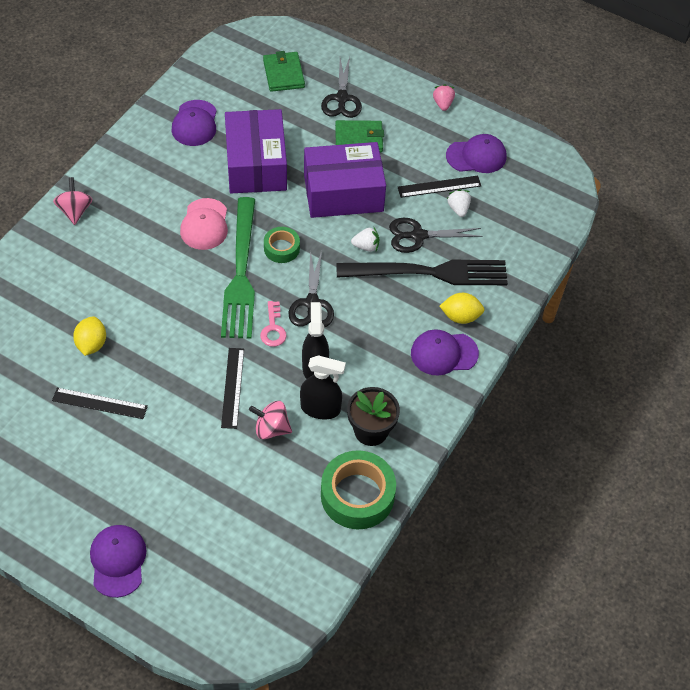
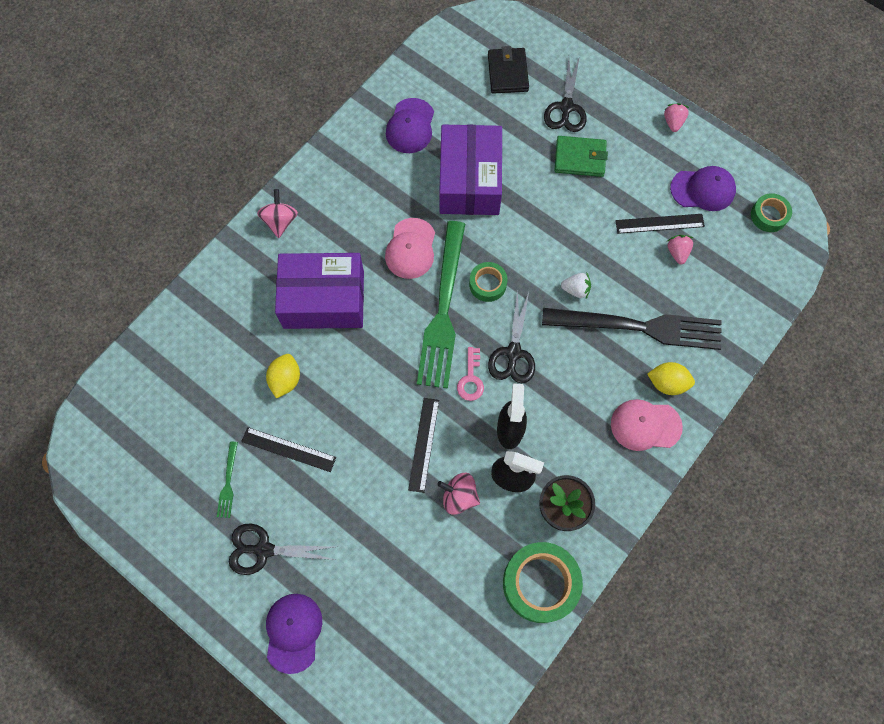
camera: 10 degrees right, 15 degrees up
(41, 437) = (228, 483): none -> green fork
(283, 74) = (507, 73): green wallet -> black wallet
(343, 192) = (557, 222): purple box -> purple box (323, 299)
(418, 236) = (632, 281): black scissors -> black scissors (263, 550)
(444, 353) = (645, 425): purple cap -> pink cap
(458, 209) = (677, 252): white strawberry -> pink strawberry
(539, 173) = (768, 215): none -> green tape

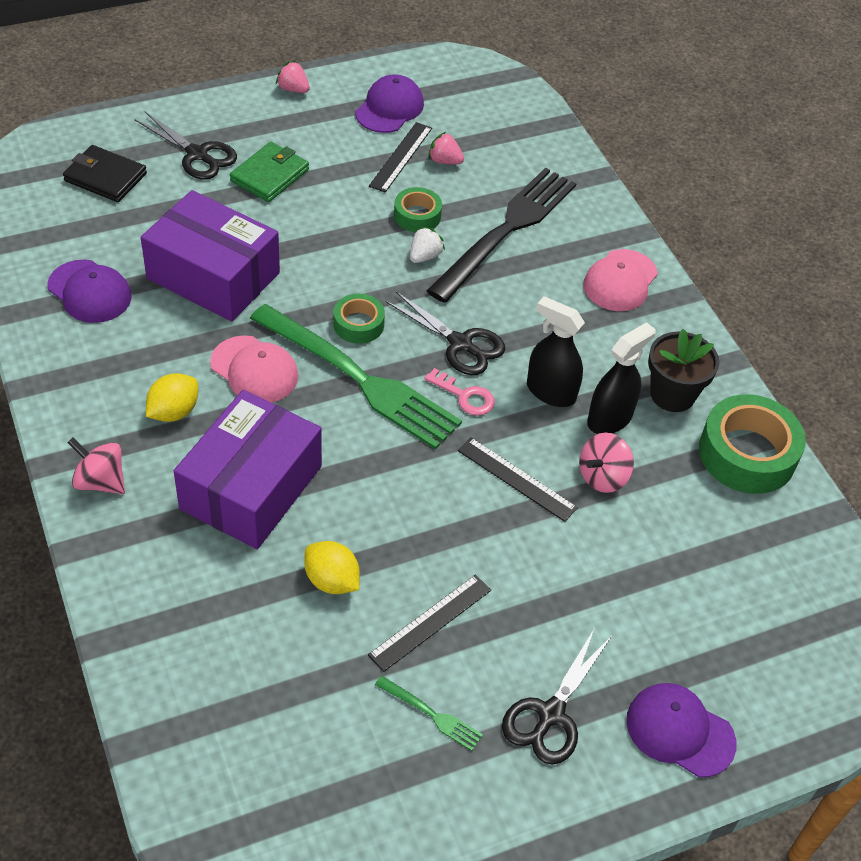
camera: 65 degrees left, 20 degrees down
(667, 383) = (585, 241): yellow lemon -> yellow lemon (173, 412)
(768, 215) = (457, 81): green tape -> green tape (417, 216)

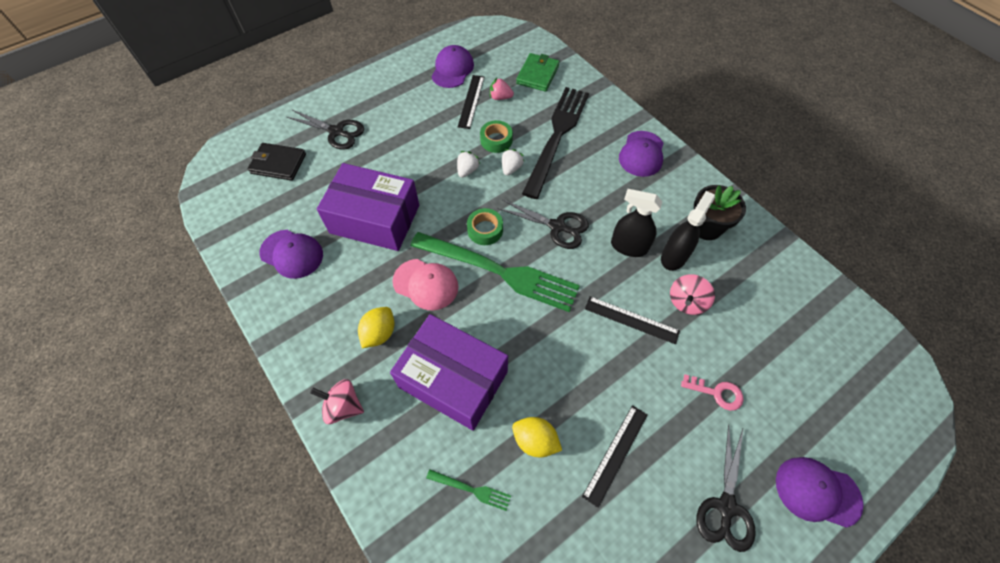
camera: 10 degrees left, 10 degrees up
(251, 487) = (453, 379): purple box -> purple box turned 75 degrees counterclockwise
(269, 175) = (390, 135): green wallet -> green wallet (537, 74)
(293, 89) = (386, 70): pink strawberry -> none
(362, 245) = (467, 170): none -> white strawberry
(431, 714) = (644, 534): green fork -> green fork (471, 490)
(465, 396) = (574, 265): pink key -> pink key (717, 393)
(620, 281) = (641, 154): pink cap -> purple cap
(747, 454) = (770, 258): green tape -> none

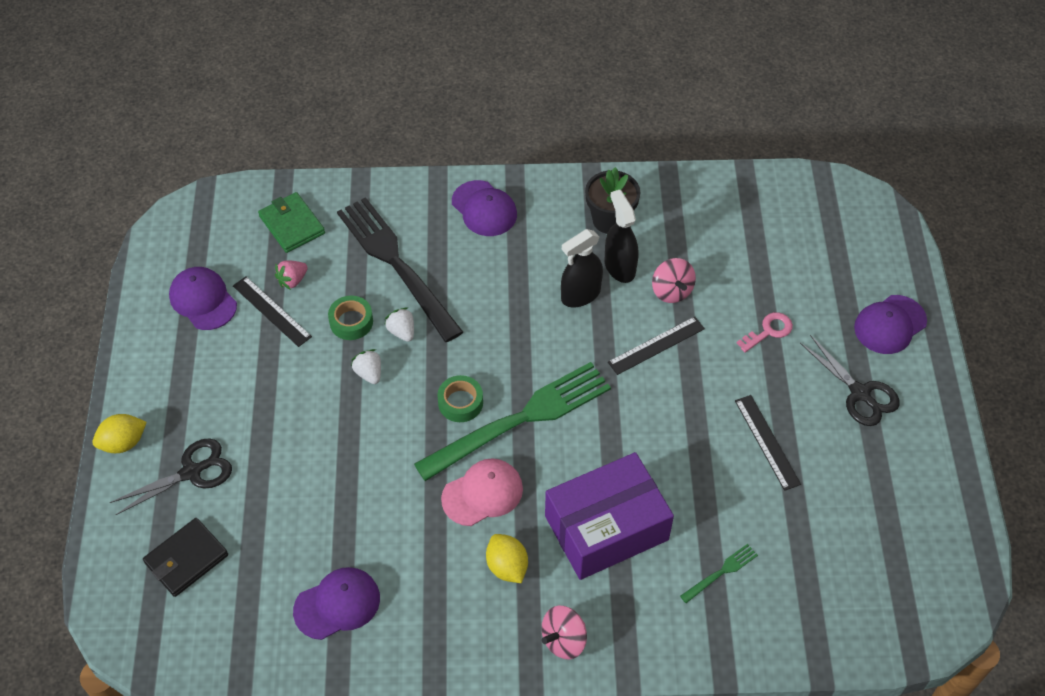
camera: 55 degrees left, 5 degrees down
(375, 219) = (358, 497): purple box -> none
(535, 440) = (712, 495): yellow lemon -> yellow lemon (123, 443)
(557, 226) = (509, 337): black scissors -> none

